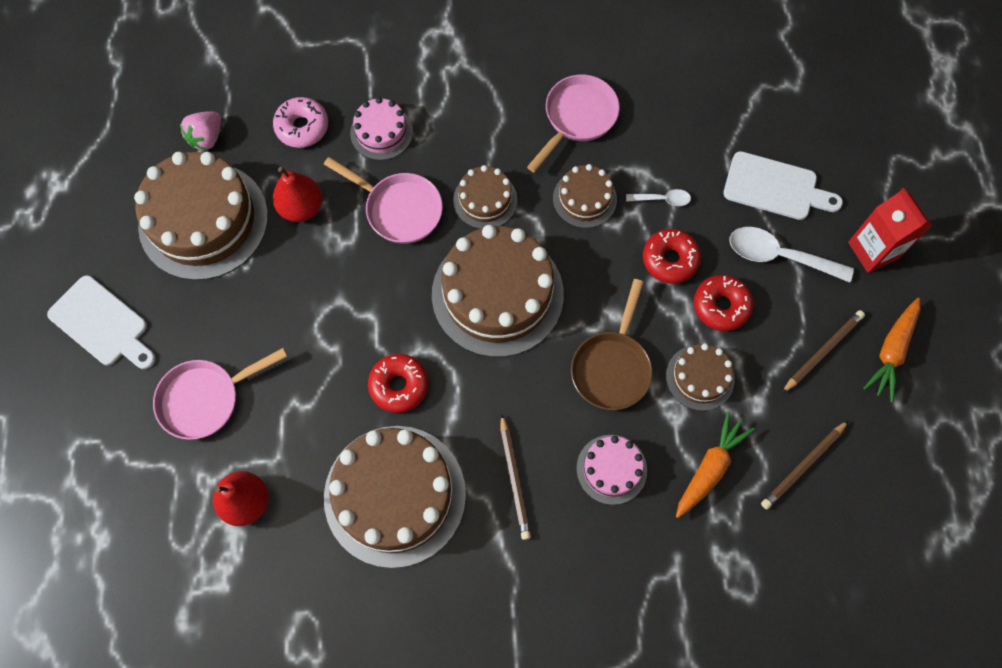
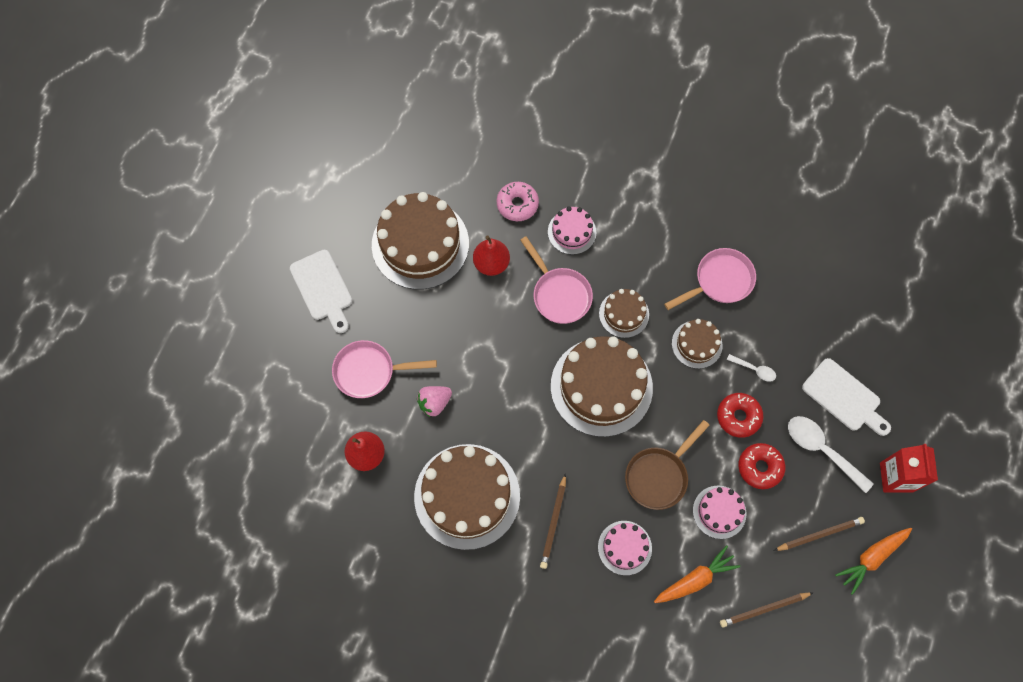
camera: 25 degrees right, 0 degrees up
(207, 138) = (447, 184): pink strawberry -> pink strawberry (434, 403)
(399, 386) = (503, 421): red donut -> none
(700, 377) = (719, 512): brown cake -> pink cake

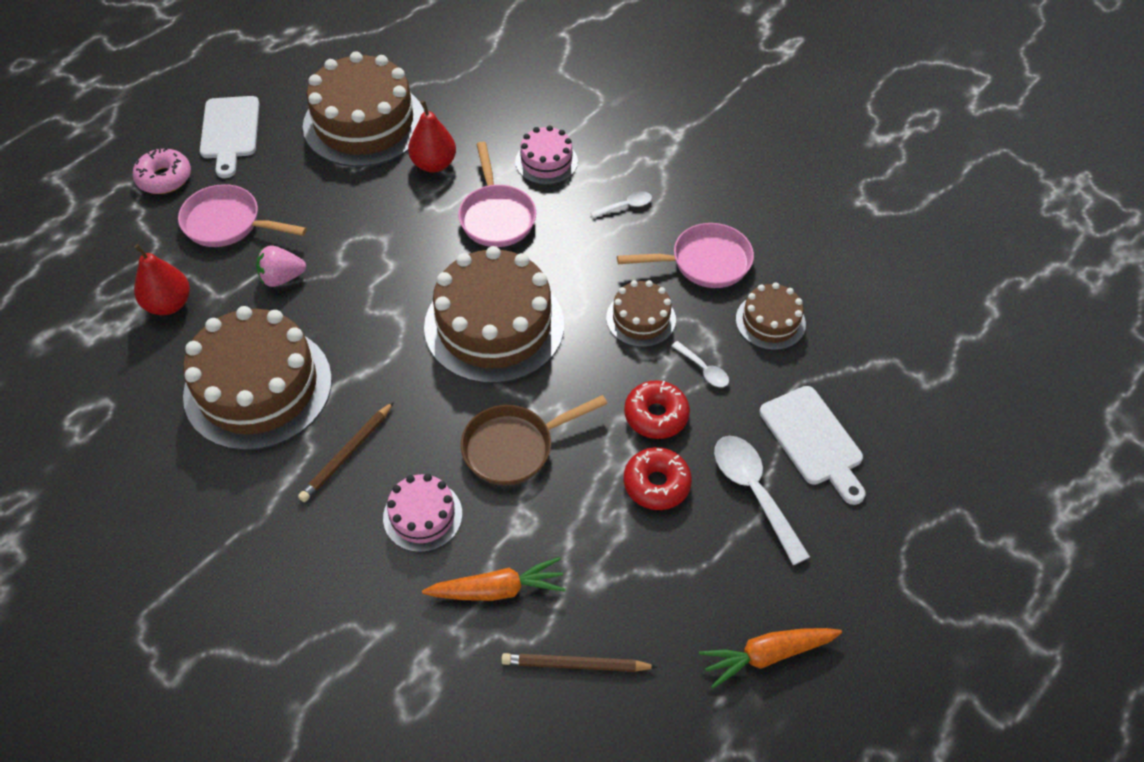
camera: 20 degrees right, 15 degrees down
(517, 204) = (497, 119): pink donut -> pink donut (164, 178)
(624, 314) = (564, 259): brown cake -> brown cake (770, 321)
(646, 252) = (626, 206): none -> white spoon
(719, 512) = (573, 518): pink cake -> none
(819, 534) = (703, 596): brown pencil -> none
(896, 477) = (848, 562): red carton -> none

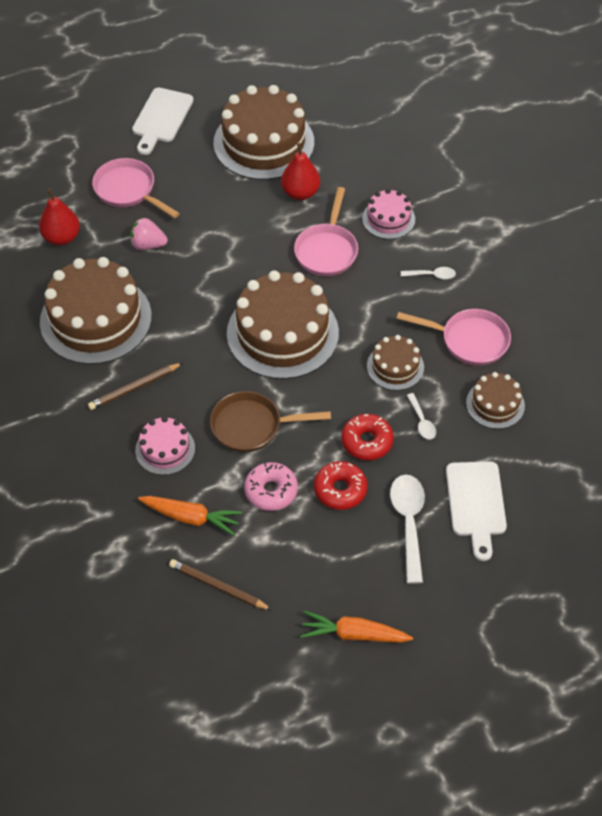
camera: 25 degrees right, 0 degrees up
(164, 178) = (99, 140): pink donut -> pink donut (271, 491)

